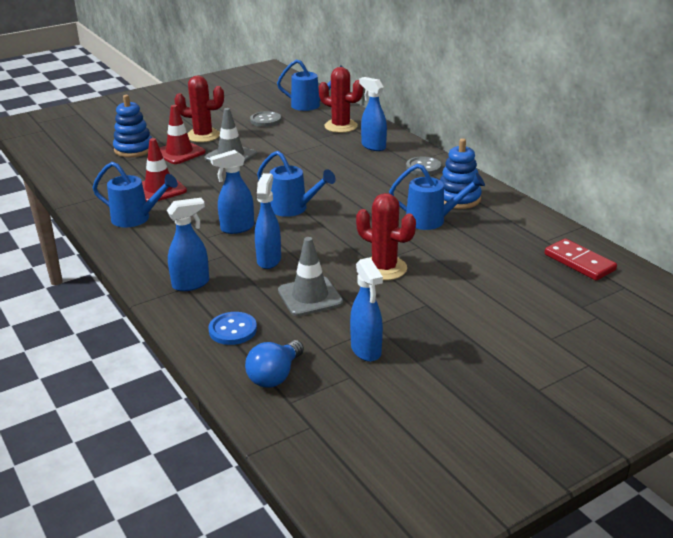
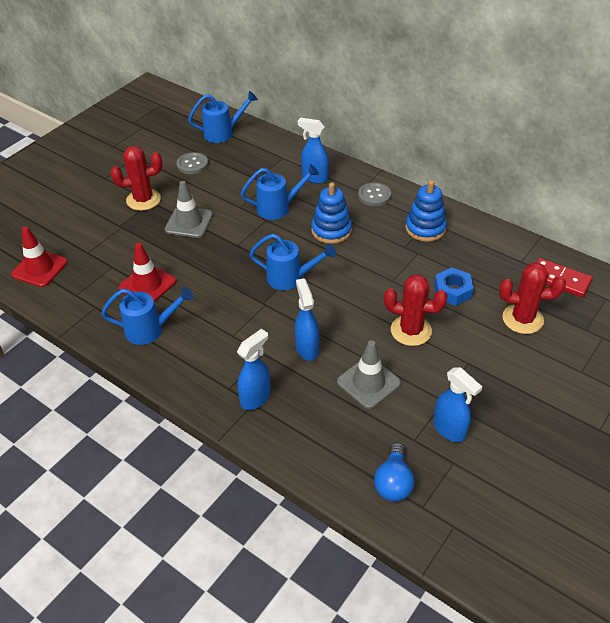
camera: 20 degrees left, 15 degrees up
(134, 149) = (85, 235): blue stacking toy -> blue stacking toy (331, 230)
(179, 153) = (135, 229): red traffic cone -> red traffic cone (40, 268)
(233, 330) = (326, 442): blue button -> none
(237, 228) = (254, 316): blue spray bottle -> none
(341, 126) = (269, 157): red cactus -> red cactus (522, 319)
(431, 220) = (417, 261): blue watering can -> blue watering can (278, 208)
(452, 248) = (452, 291): none -> blue nut

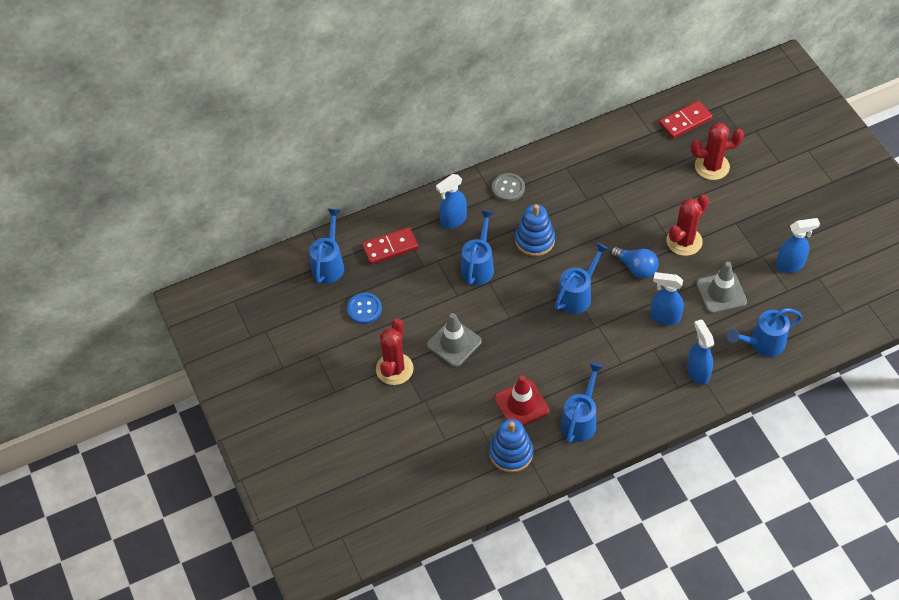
camera: 60 degrees left, 10 degrees up
(40, 268) = (445, 486): red traffic cone -> none
(192, 164) = (364, 309): grey button -> blue button
(262, 156) = (390, 247): none -> red domino
(327, 441) = (762, 344): none -> blue watering can
(393, 482) = (817, 319): blue light bulb -> blue light bulb (636, 268)
(425, 228) = (574, 174): blue stacking toy -> blue stacking toy (511, 453)
(452, 291) = (657, 193): blue nut -> none
(522, 319) = (712, 166): red cactus -> red cactus turned 45 degrees clockwise

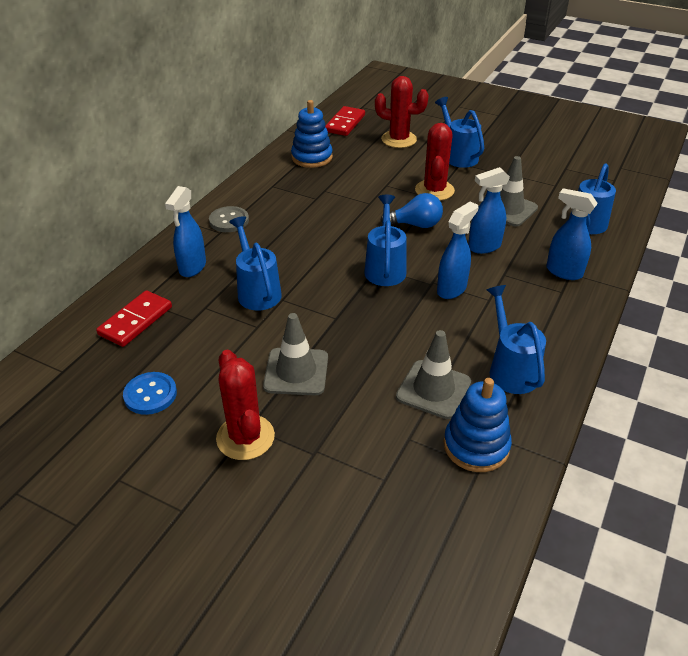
camera: 40 degrees left, 15 degrees down
(329, 264) = (65, 372): blue watering can -> blue watering can (458, 156)
(521, 404) = (433, 389): red traffic cone -> grey traffic cone
(534, 240) = (296, 246): blue stacking toy -> blue stacking toy (312, 157)
(712, 166) = (399, 139): red cactus -> red cactus turned 60 degrees clockwise
(790, 265) = (535, 170): blue spray bottle -> blue spray bottle (452, 289)

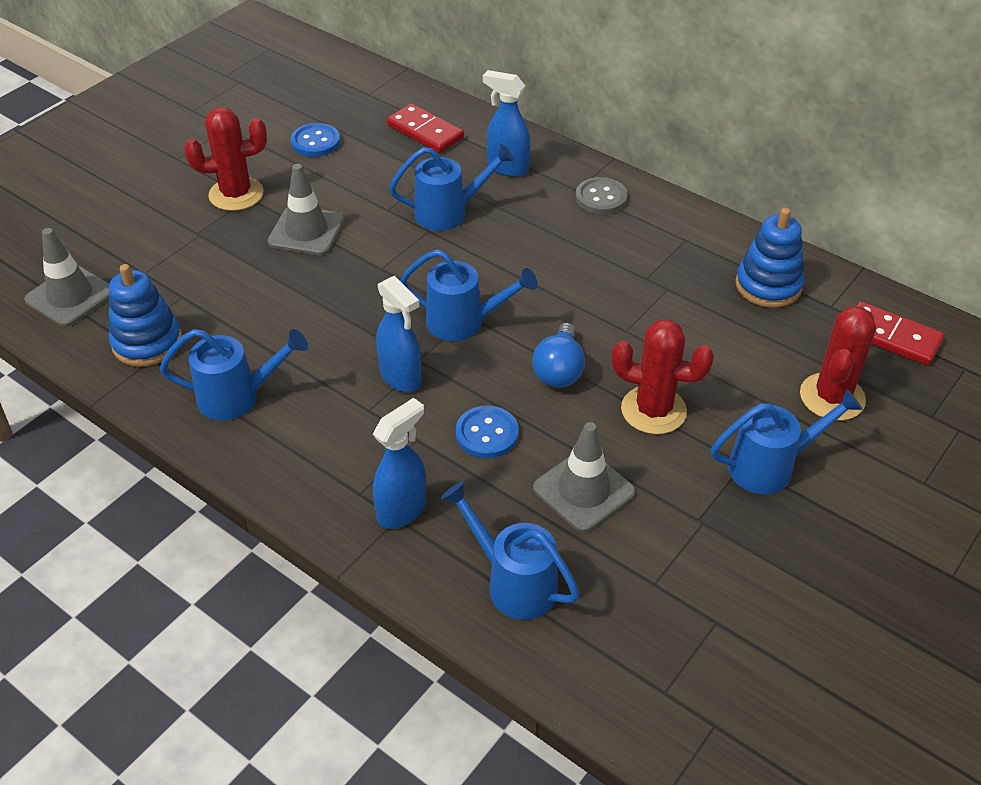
camera: 100 degrees right, 5 degrees up
(433, 389) = (237, 326): grey traffic cone -> grey traffic cone (70, 296)
(484, 247) = (487, 434): blue spray bottle -> blue button

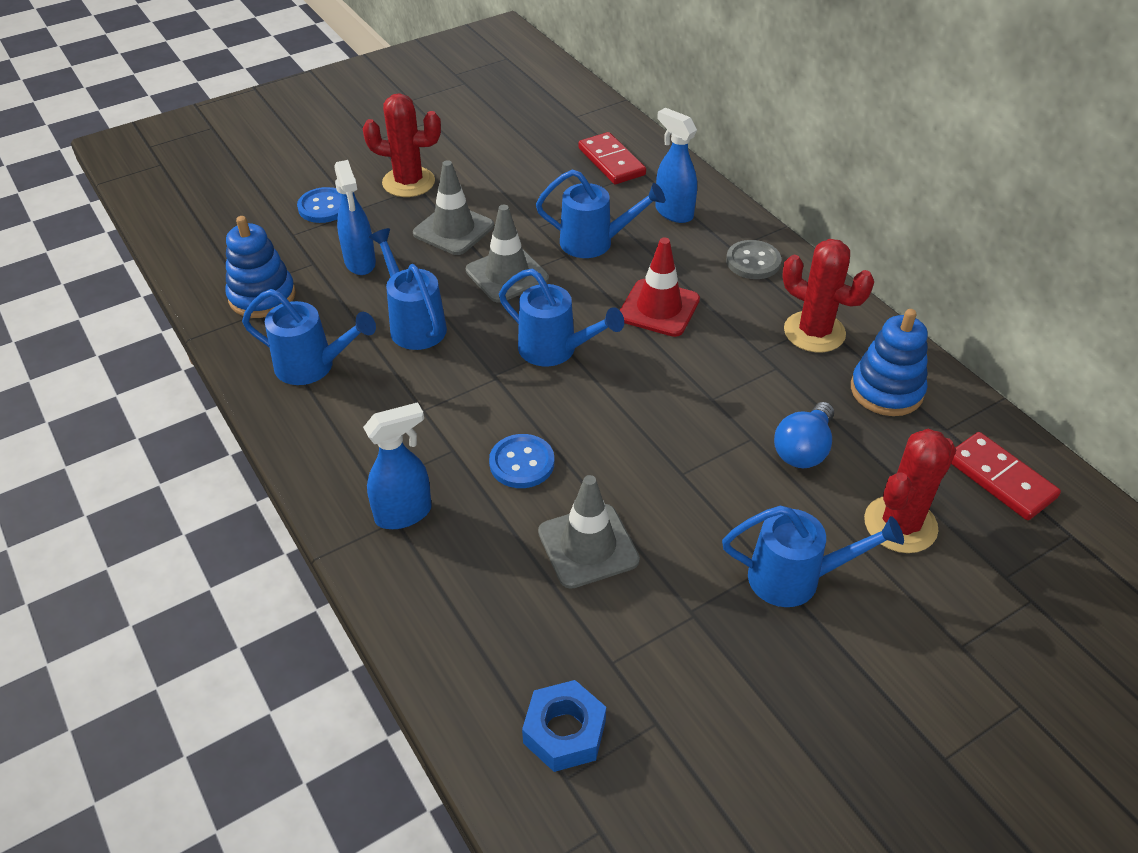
camera: 20 degrees right, 0 degrees up
(70, 296) = (220, 240): grey traffic cone -> grey traffic cone (507, 275)
(315, 142) = (504, 150): blue button -> blue button (324, 207)
(401, 378) = (468, 387): blue spray bottle -> blue spray bottle (360, 263)
(514, 583) = (472, 617): blue watering can -> blue watering can (414, 324)
(539, 260) = (659, 308): none -> red traffic cone
(559, 370) = (624, 420): blue light bulb -> blue light bulb (803, 449)
(644, 655) = (564, 732): none -> blue nut
(653, 410) = (700, 486): red cactus -> red cactus (814, 332)

